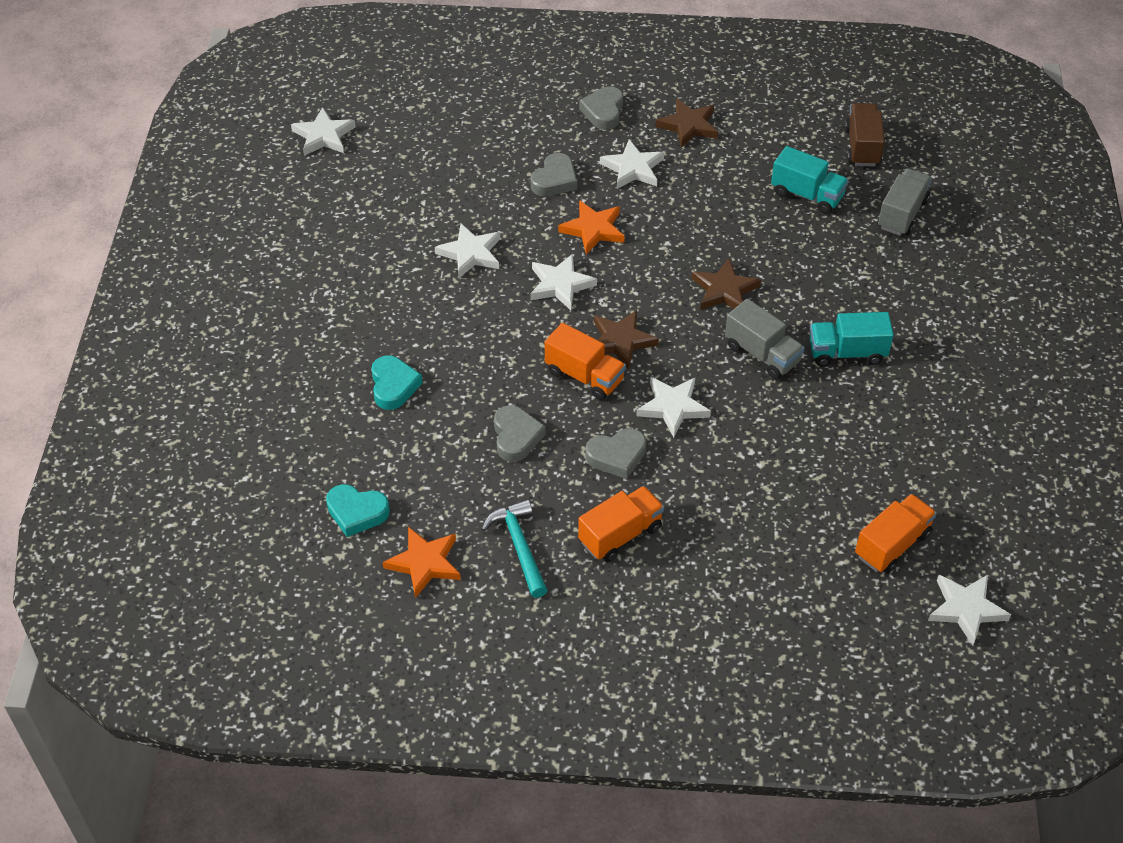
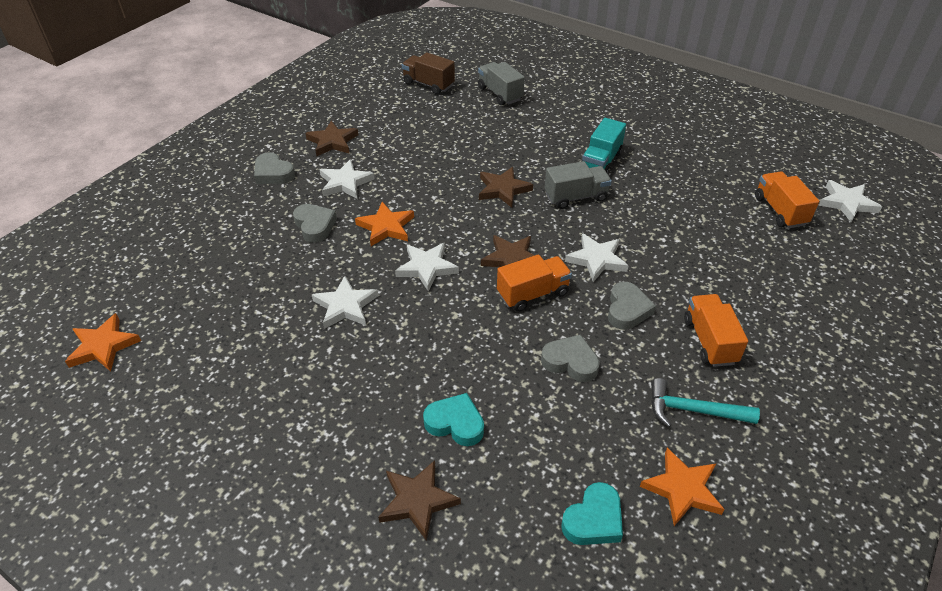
camera: 60 degrees left, 5 degrees down
(306, 396) = (418, 501): none -> brown star
(324, 136) = (103, 346): white star -> orange star
(807, 195) = (448, 121): turquoise truck -> none

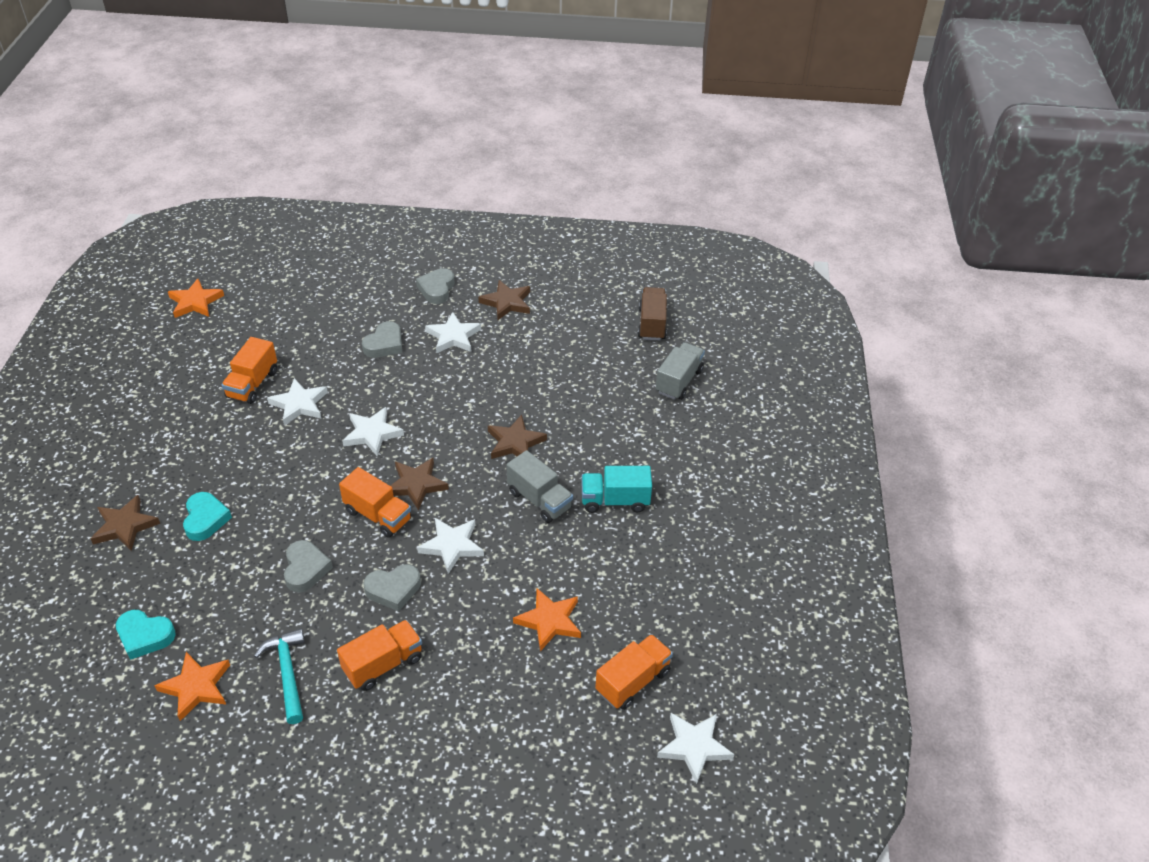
camera: 60 degrees right, 0 degrees up
(284, 333) = (252, 384): none -> orange truck
(386, 227) = (410, 387): orange star -> orange star (549, 621)

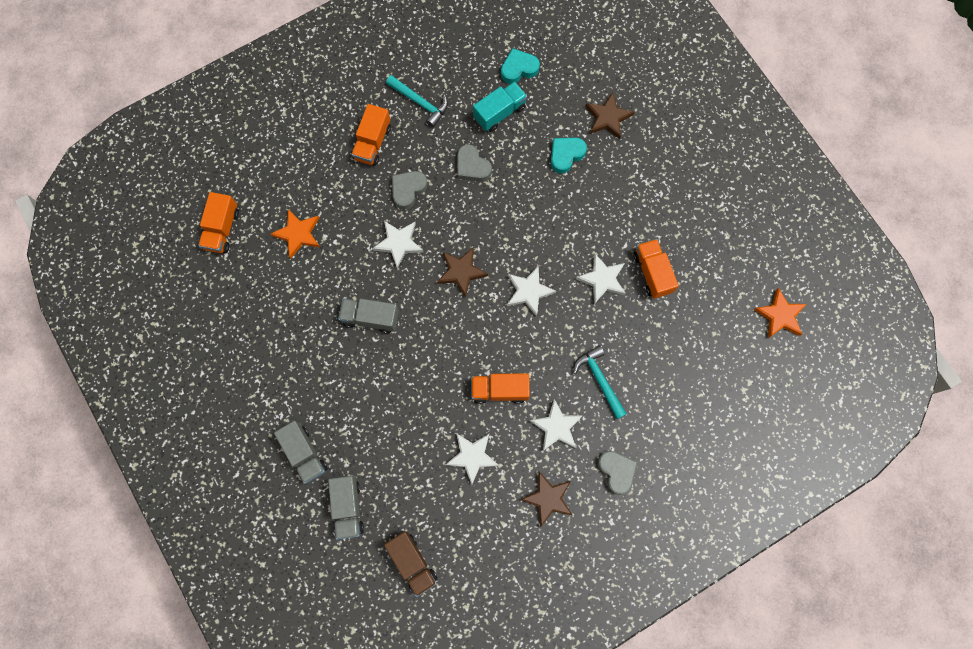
camera: 145 degrees right, 30 degrees up
(196, 687) = (461, 64): orange star -> none
(205, 519) = (566, 155): turquoise heart -> turquoise heart turned 90 degrees clockwise
(378, 515) = (464, 232): orange truck -> orange truck (500, 390)
(384, 344) = (599, 379): grey heart -> turquoise hammer
(515, 442) = (425, 355): brown star -> none
(615, 501) = (319, 353): turquoise truck -> turquoise truck (499, 113)
(690, 436) = (304, 454): none -> grey truck
(694, 747) = (163, 213): white star -> white star (472, 456)

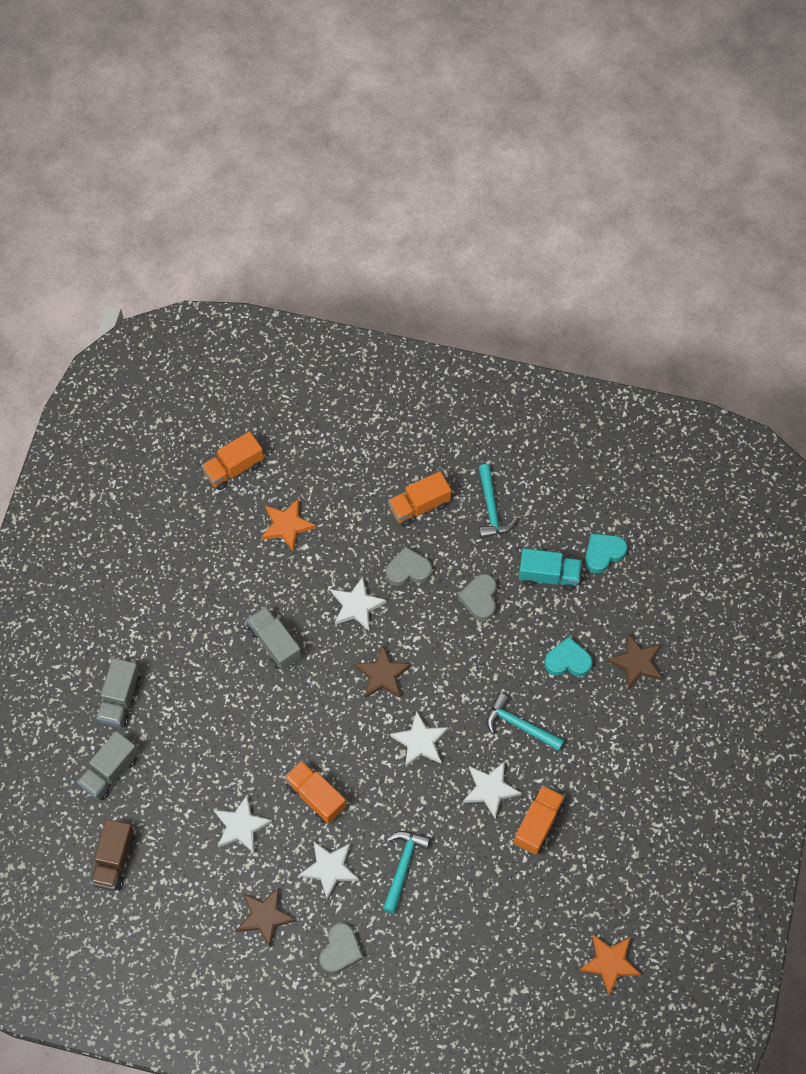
camera: 45 degrees right, 10 degrees down
(519, 68) = (603, 553): turquoise heart -> turquoise heart turned 60 degrees counterclockwise
(578, 222) = (519, 725): none -> turquoise hammer

